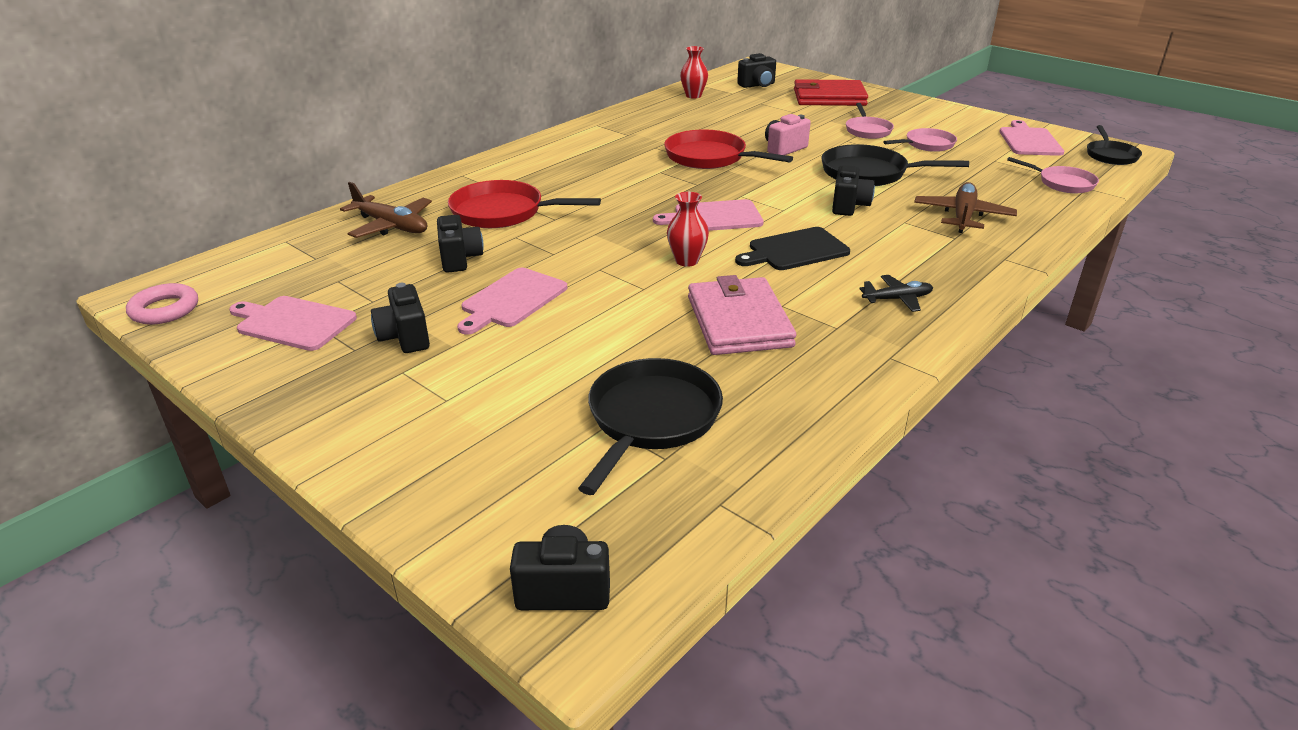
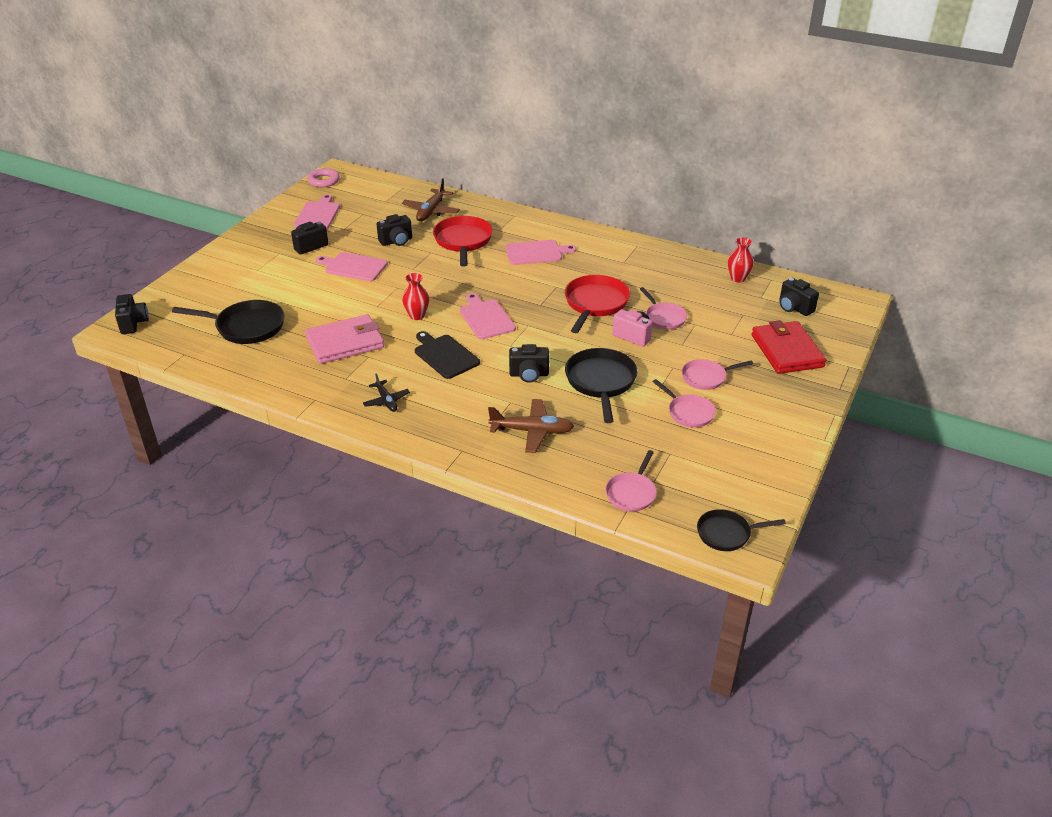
camera: 75 degrees right, 5 degrees up
(753, 132) = (664, 317): none -> pink pan
(1029, 141) = (738, 479): pink cutting board -> pink cutting board (536, 253)

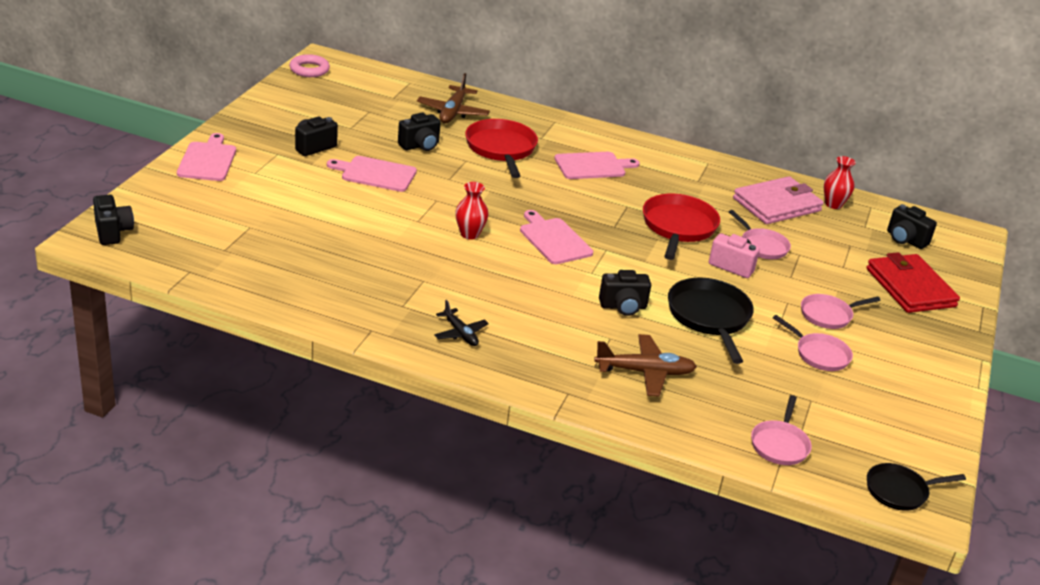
camera: 10 degrees left, 5 degrees down
(246, 327) = (260, 241): black pan -> none
(318, 214) = (313, 109): pink cutting board -> pink cutting board (208, 160)
(345, 343) = (390, 263): pink wallet -> pink wallet (777, 205)
(445, 355) = (517, 282): black cutting board -> none

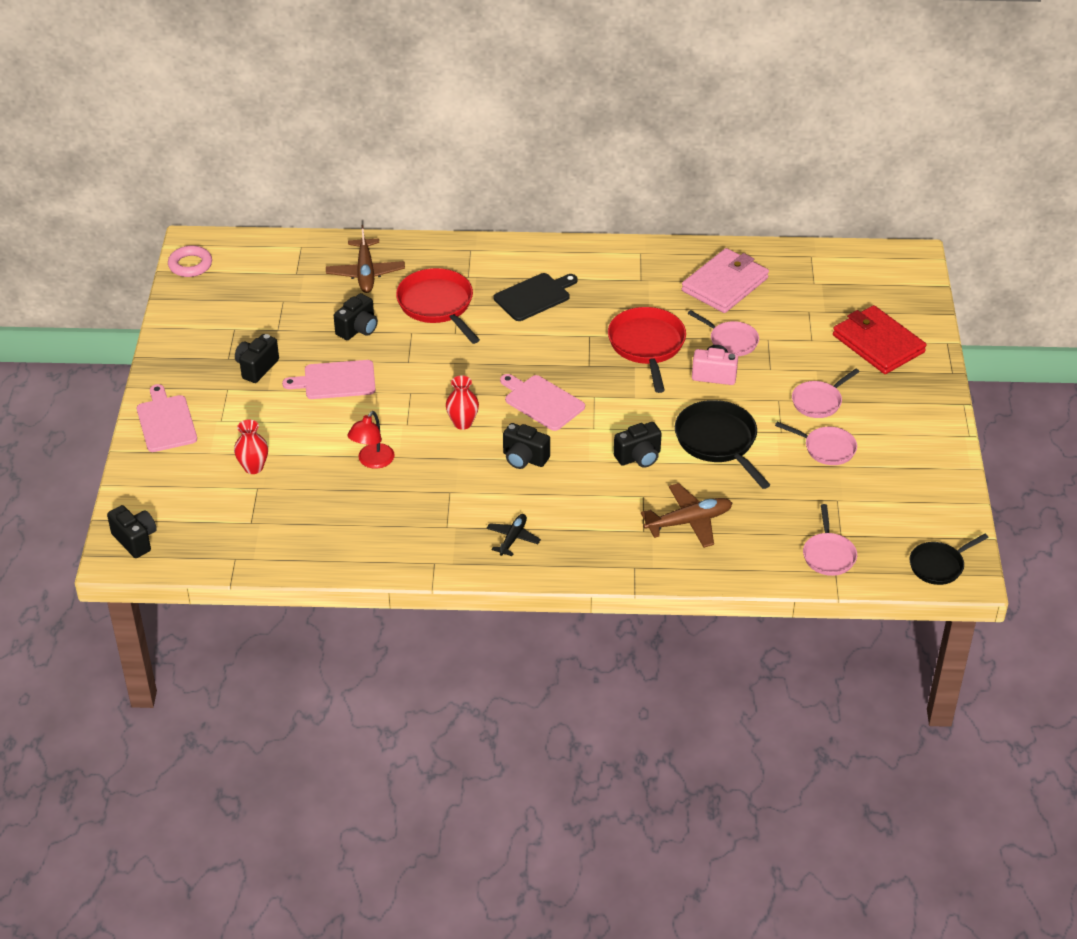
camera: 15 degrees left, 10 degrees up
(367, 238) = (372, 461): none -> red lamp
(460, 333) = (513, 538): black plane -> black plane turned 105 degrees counterclockwise
(592, 166) = (534, 296): pink cutting board -> black cutting board
(833, 204) = (776, 265): red vase -> red vase (253, 467)
(905, 240) = (855, 287): black camera -> black camera (524, 459)

